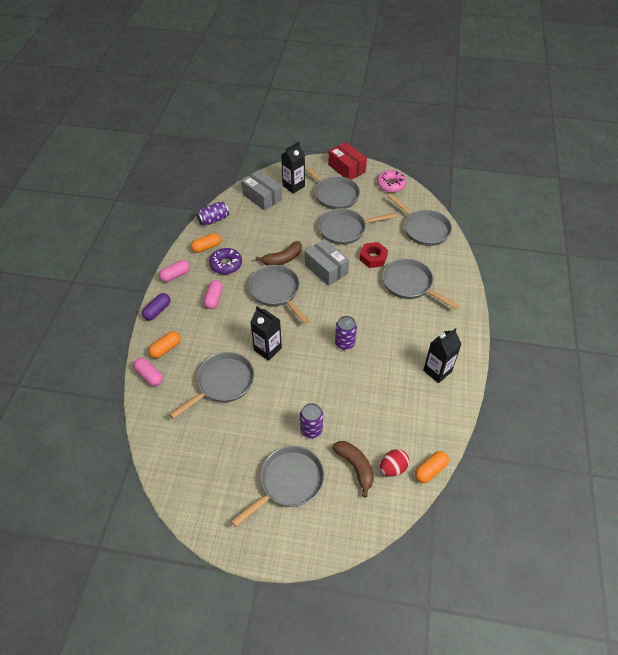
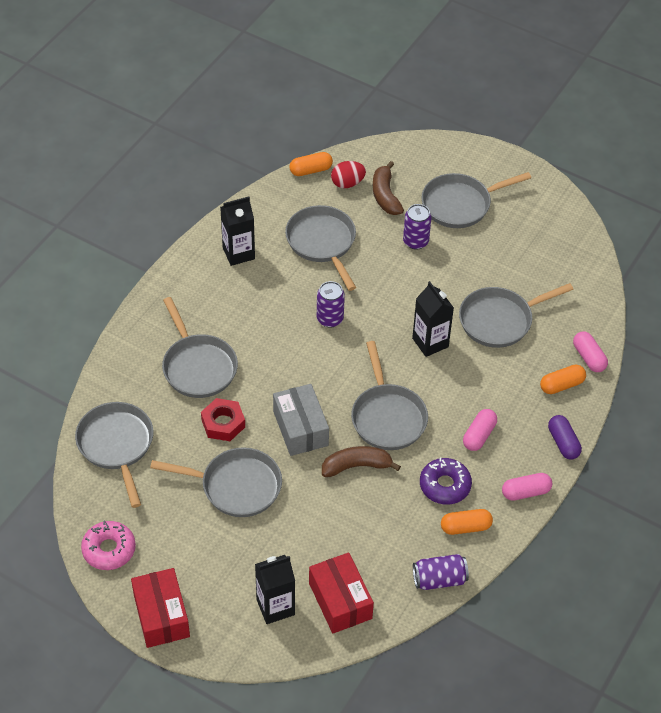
camera: 160 degrees left, 0 degrees up
(157, 311) = (563, 443): purple capsule -> purple capsule turned 75 degrees counterclockwise
(262, 197) = (340, 600): grey box -> red box
(334, 194) = (216, 563): grey pan -> grey pan (322, 243)

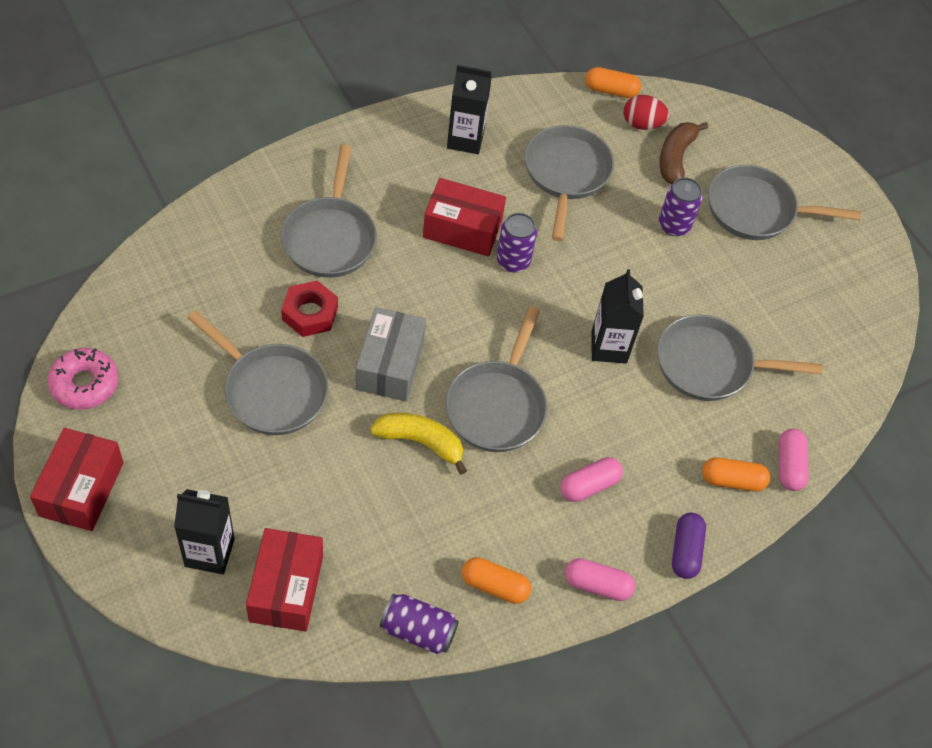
camera: 25 degrees right, 5 degrees up
(117, 446) = (180, 276): grey pan -> none
(281, 315) = (462, 229): none -> red box
(356, 466) = (421, 442): brown banana -> yellow banana
(445, 485) = (506, 522): purple donut -> none

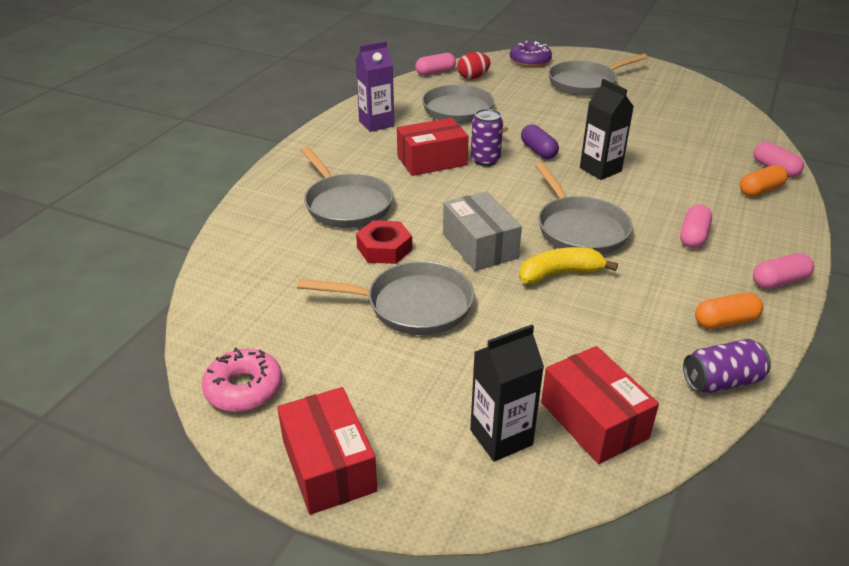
camera: 30 degrees left, 20 degrees down
(465, 139) = (376, 123): black carton -> purple carton
(611, 90) = (435, 72): orange capsule -> pink capsule
(674, 225) = (553, 106): purple can -> none
(675, 158) = (512, 82): brown banana -> none
(685, 551) = (794, 235): purple capsule -> purple capsule (538, 151)
(710, 365) = (665, 150): grey pan -> none
(739, 133) = (530, 61): none -> purple donut

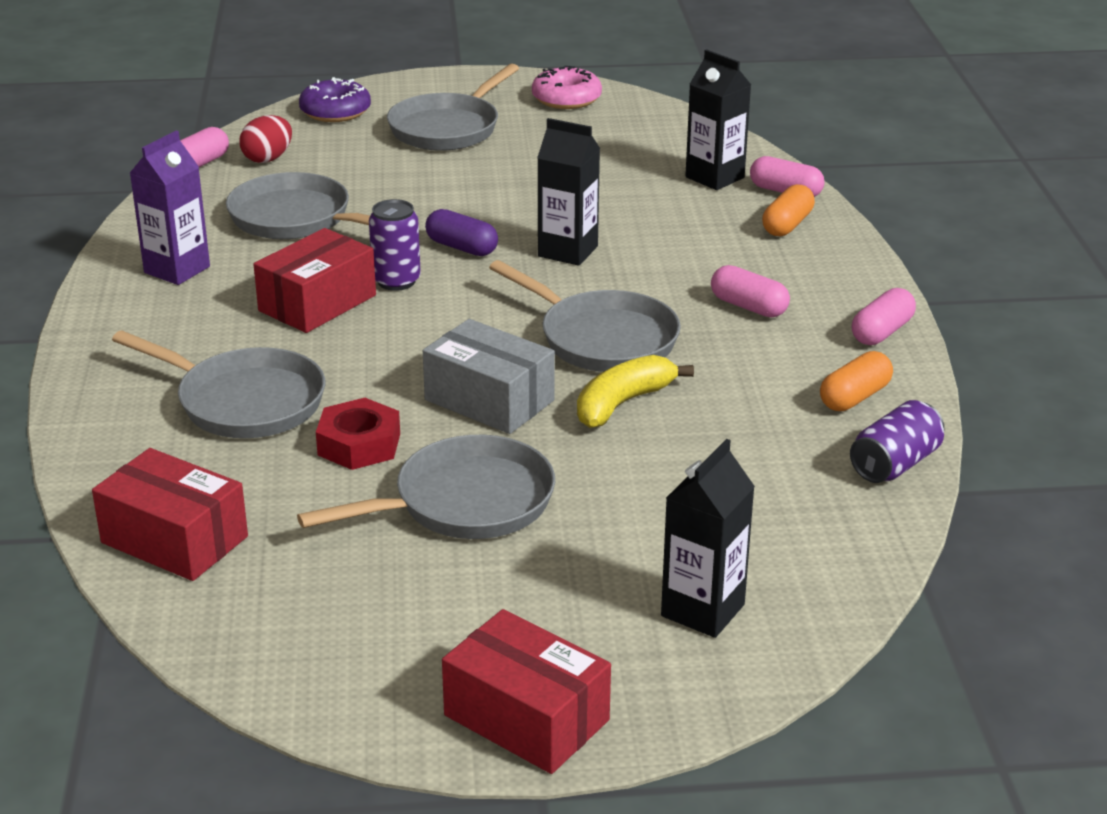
camera: 30 degrees left, 5 degrees down
(244, 388) = (330, 679): pink donut -> pink donut (566, 98)
(594, 420) = (790, 554): red box -> red box (175, 539)
(693, 236) = (748, 307): pink capsule -> pink capsule turned 45 degrees counterclockwise
(731, 148) = (714, 177): none -> black carton

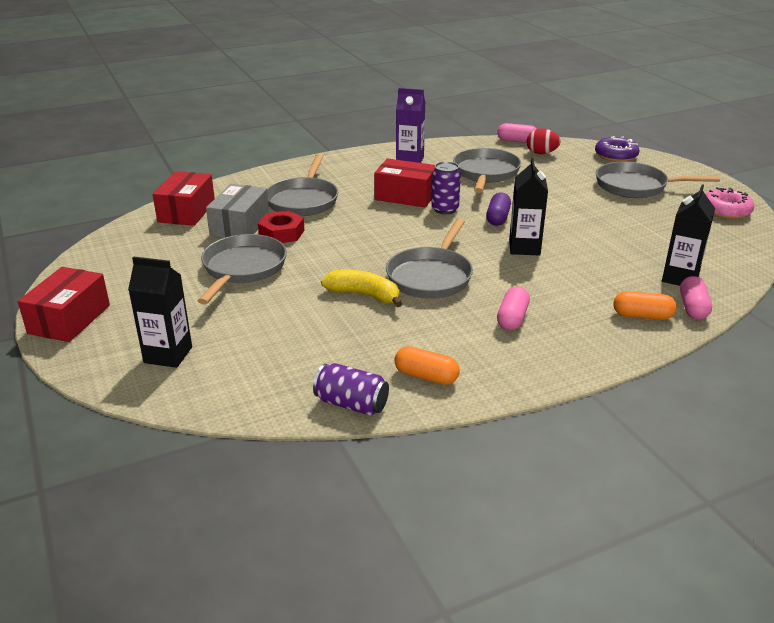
camera: 70 degrees right, 0 degrees up
(464, 503) = (242, 269): grey pan -> grey pan turned 120 degrees counterclockwise
(489, 400) = (342, 257): grey box -> grey box (240, 226)
(882, 332) = (523, 376): pink capsule -> none

